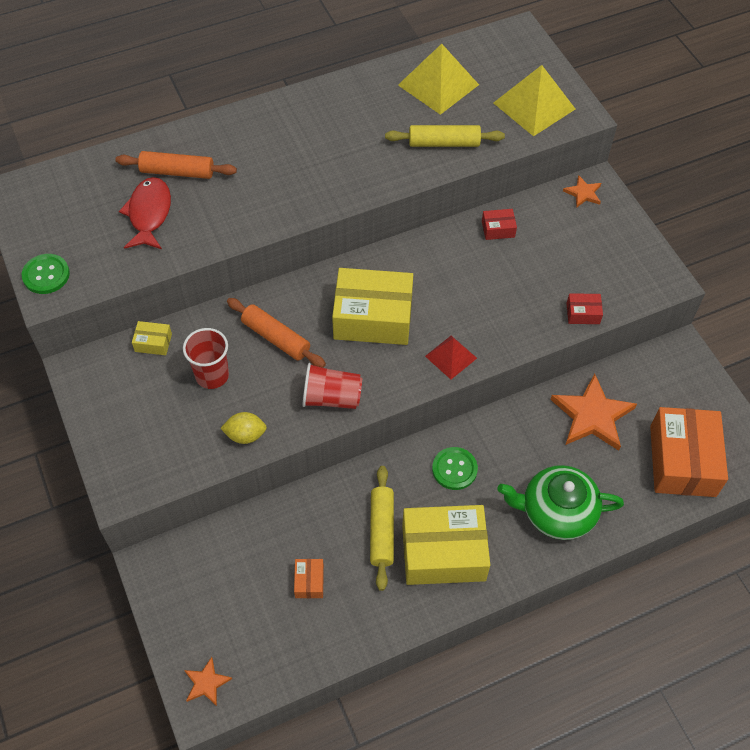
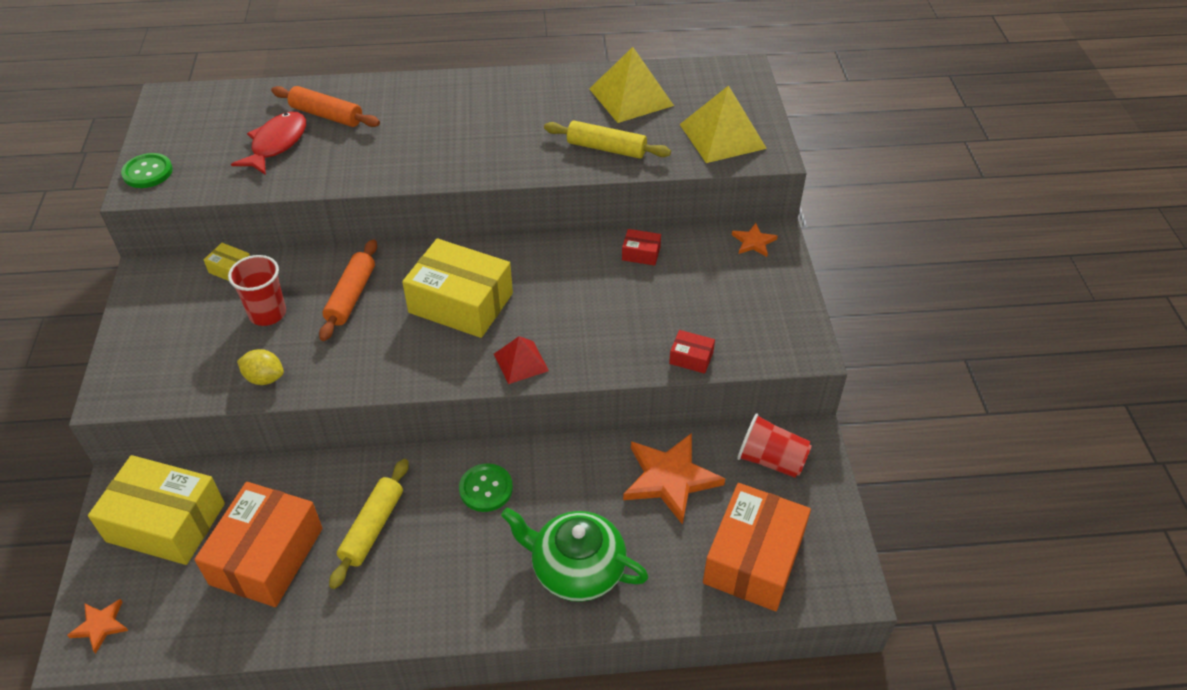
camera: 20 degrees right, 10 degrees down
(276, 338) = (351, 296): orange rolling pin -> orange rolling pin turned 45 degrees clockwise
(309, 581) = (267, 556): orange box -> orange box, size x2.34
(331, 398) = (373, 367): red cup -> red cup (771, 460)
(443, 553) = (426, 572): yellow box -> yellow box (166, 522)

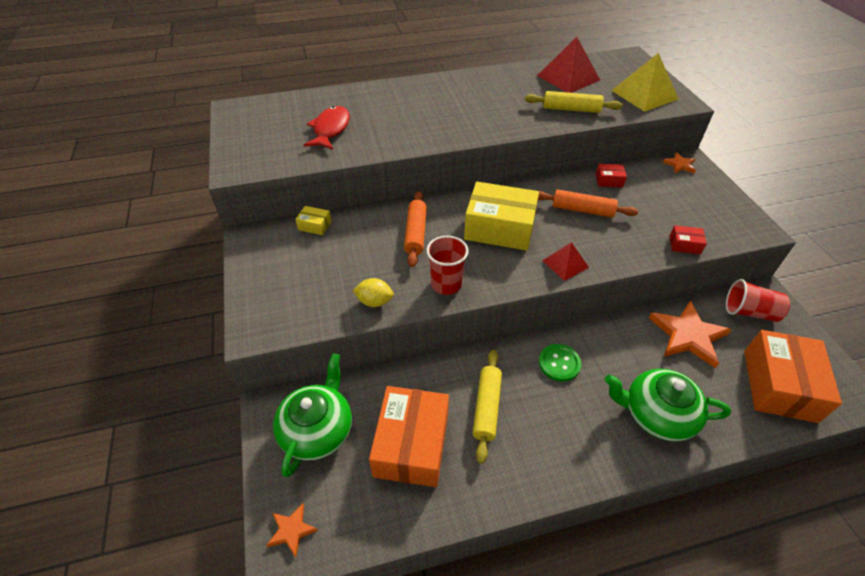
camera: 10 degrees left, 0 degrees up
(147, 172) = (237, 158): green button -> none
(166, 522) = (317, 430): yellow box -> green teapot
(267, 313) = (356, 253): red cup -> red cup (446, 284)
(327, 115) = (359, 108): orange rolling pin -> orange rolling pin (582, 210)
(631, 97) = (568, 77): yellow pyramid -> red pyramid

